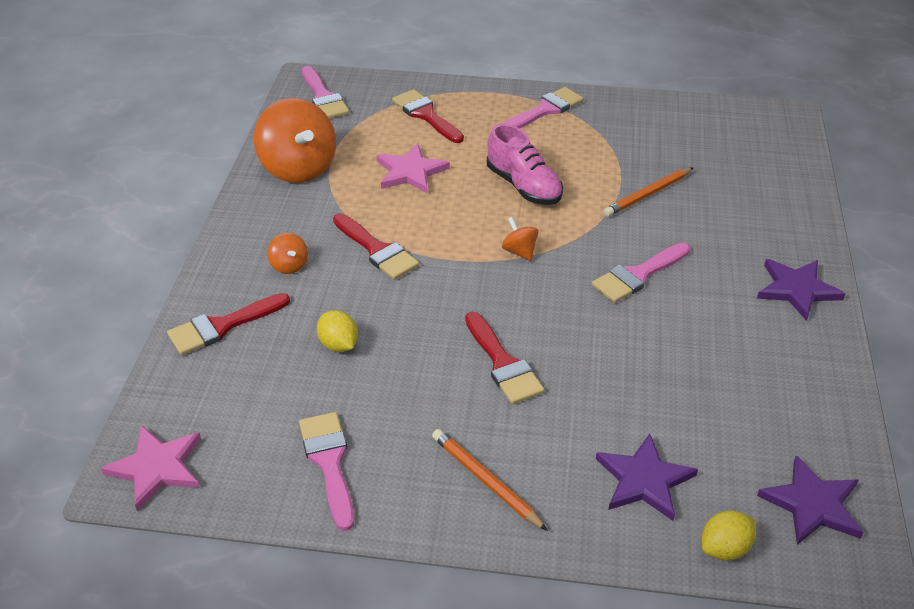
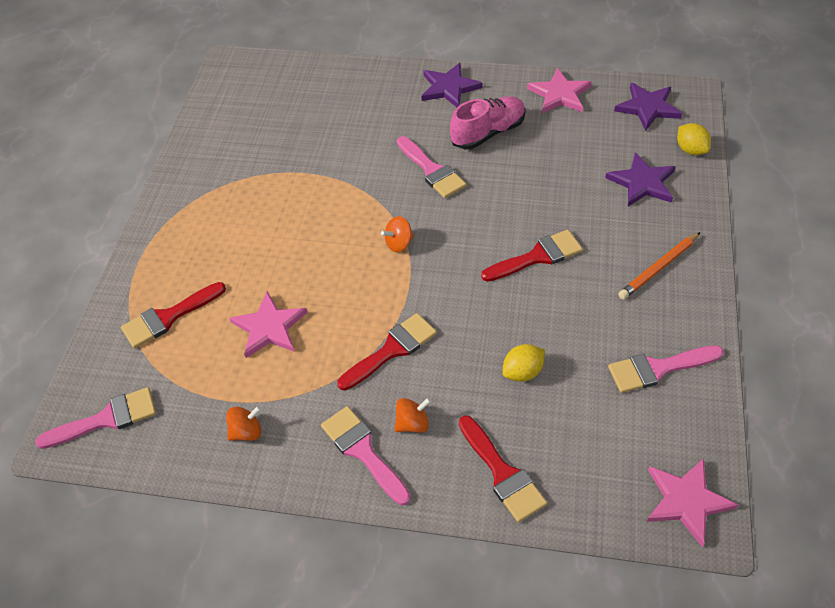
camera: 85 degrees left, 10 degrees up
(298, 168) = (247, 432): orange spinning top -> orange spinning top, size x0.44
(523, 186) = (305, 238): pink shoe -> pink shoe (488, 133)
(545, 110) = (183, 219): pink brush -> pink brush (363, 451)
(647, 194) = (327, 157): orange pencil -> none
(815, 401) = (559, 94): none -> pink star

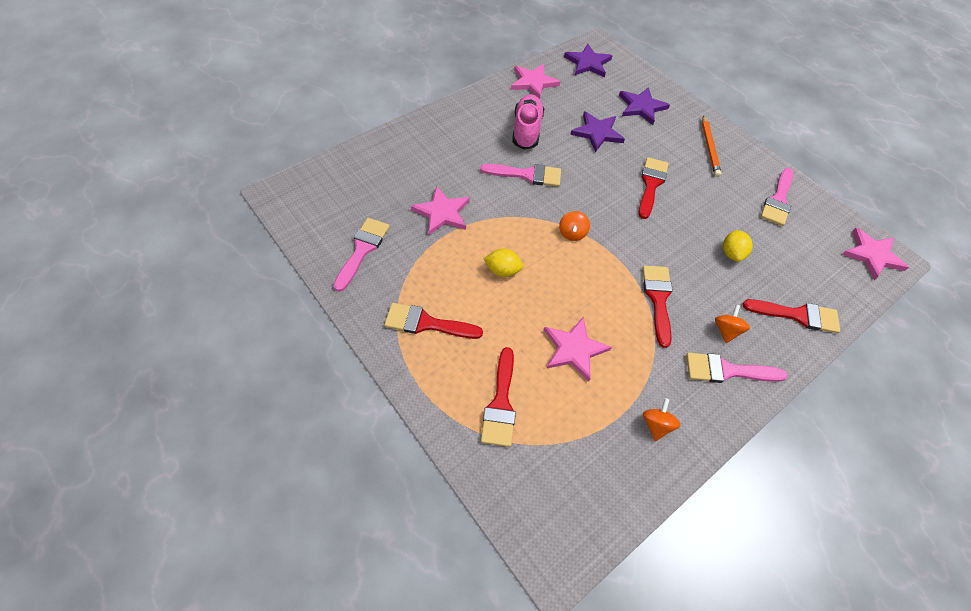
camera: 55 degrees left, 5 degrees up
(107, 419) = (563, 511): pink brush -> pink brush (362, 249)
(199, 224) = (426, 323): none -> red brush
(320, 154) = (442, 212): none -> pink star
(449, 88) = (464, 116): purple star -> purple star (597, 133)
(690, 150) = (638, 74): yellow lemon -> yellow lemon (503, 270)

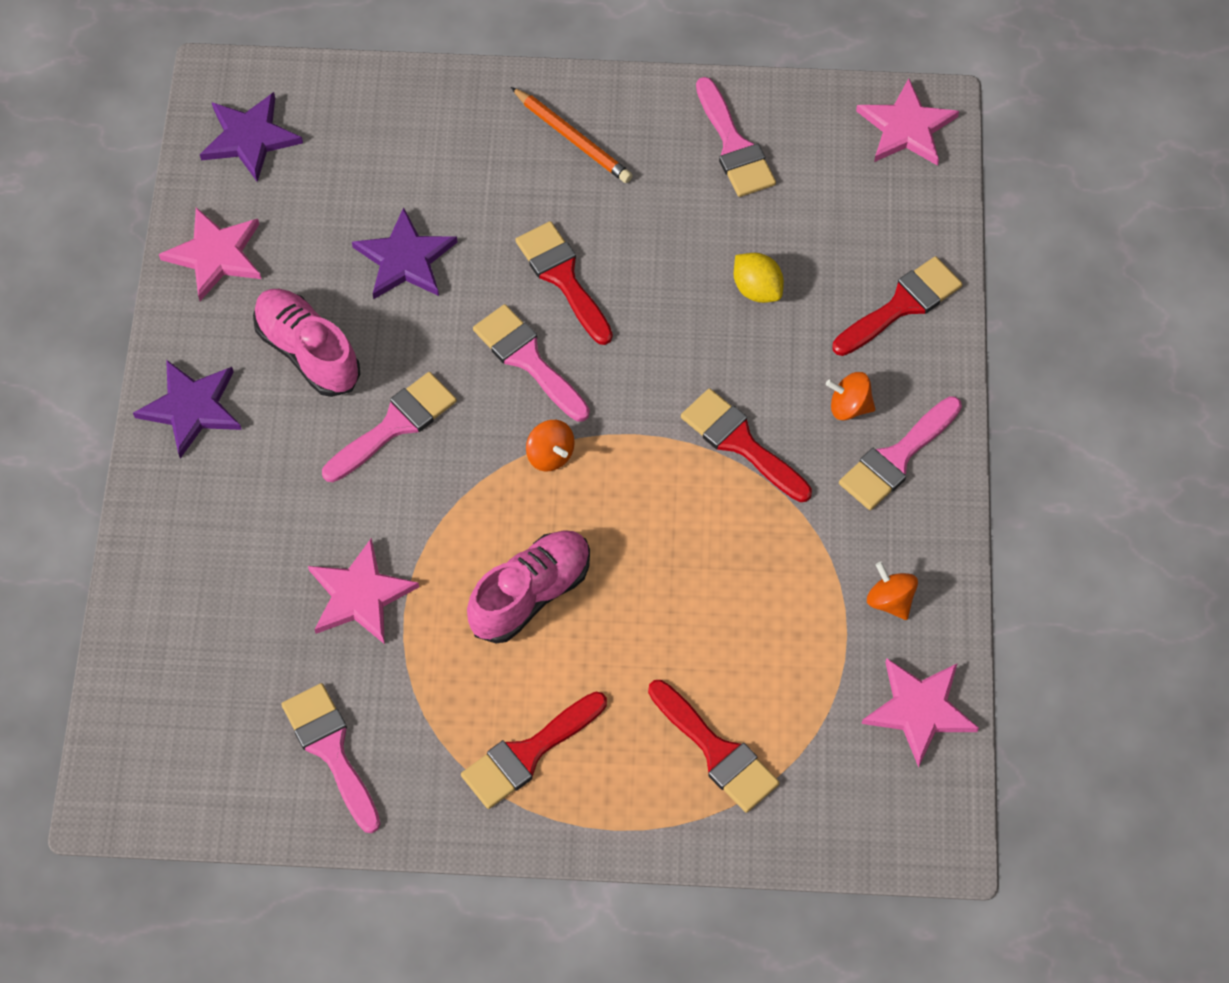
camera: 45 degrees left, 5 degrees up
(503, 270) = (530, 594): yellow lemon -> pink shoe
(574, 349) = (720, 605): pink star -> pink star (919, 710)
(603, 197) = (527, 359): none -> pink brush
(641, 107) = (413, 150): purple star -> purple star (191, 408)
(726, 330) = (849, 406): orange spinning top -> orange spinning top turned 45 degrees counterclockwise

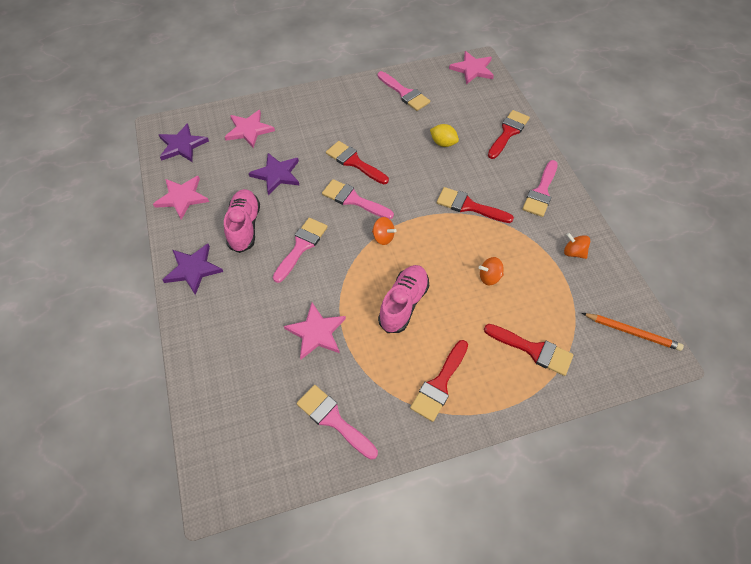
camera: 20 degrees left, 5 degrees down
(308, 352) = (244, 227): pink shoe -> pink shoe turned 60 degrees clockwise
(572, 139) = (333, 108): orange pencil -> orange pencil (632, 333)
(849, 406) = (508, 177): orange spinning top -> orange spinning top (489, 277)
(919, 710) = (616, 297): pink star -> pink star (249, 130)

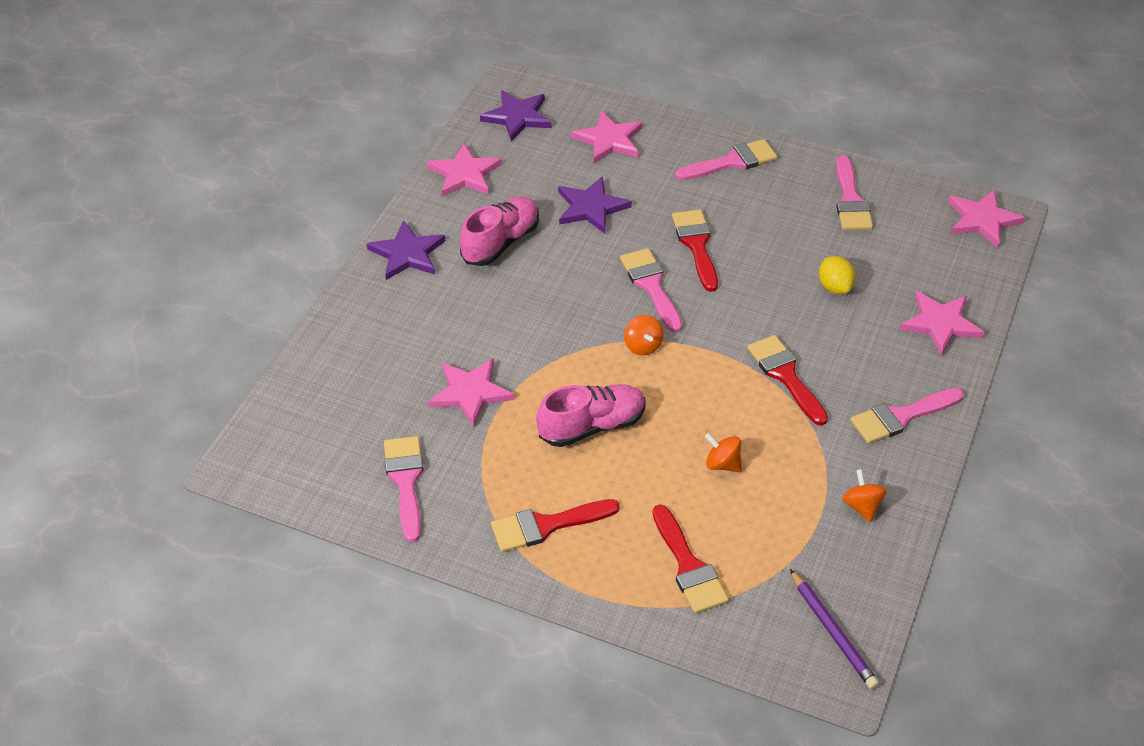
camera: 40 degrees right, 10 degrees down
(301, 246) = (541, 299): pink brush -> pink brush (732, 162)
(508, 132) = (940, 324): red brush -> pink star
(632, 333) = (832, 632): orange pencil -> purple pencil

